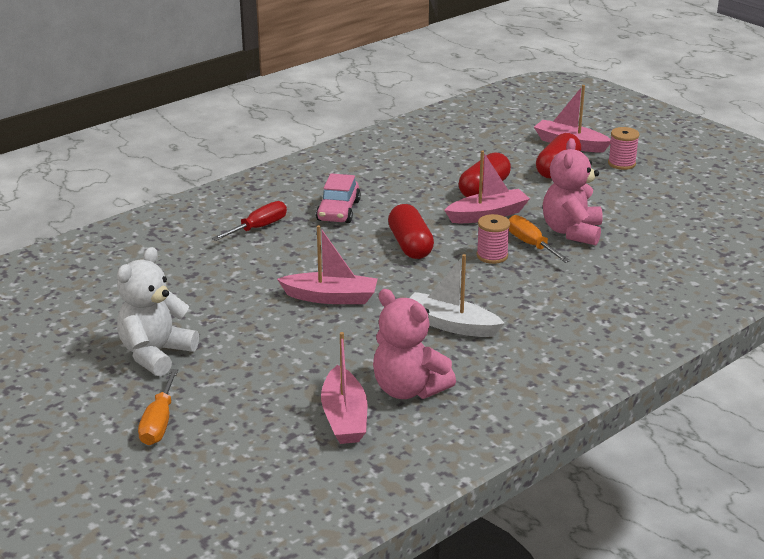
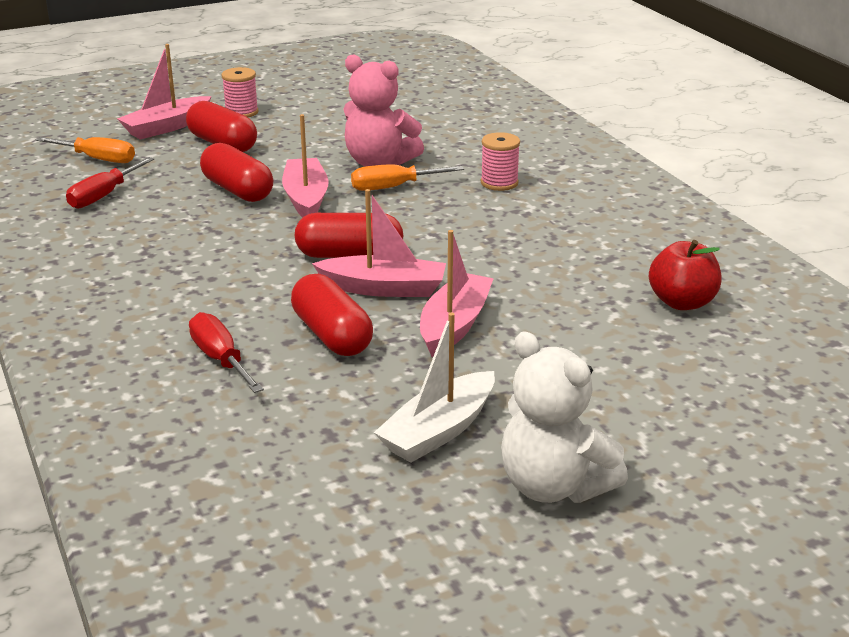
camera: 75 degrees left, 0 degrees up
(159, 423) = (735, 496): orange screwdriver -> orange screwdriver (98, 159)
(300, 257) = (332, 335): none -> red capsule
(338, 211) = (218, 291): pink car -> none
(344, 417) = (735, 350): pink boat -> pink boat (384, 288)
(408, 389) = (682, 302): pink teddy bear -> red apple
(445, 149) = (103, 196): none -> red screwdriver
(451, 325) = (551, 258): white boat -> white boat (439, 431)
(492, 256) = (406, 211): pink spool -> pink spool (499, 183)

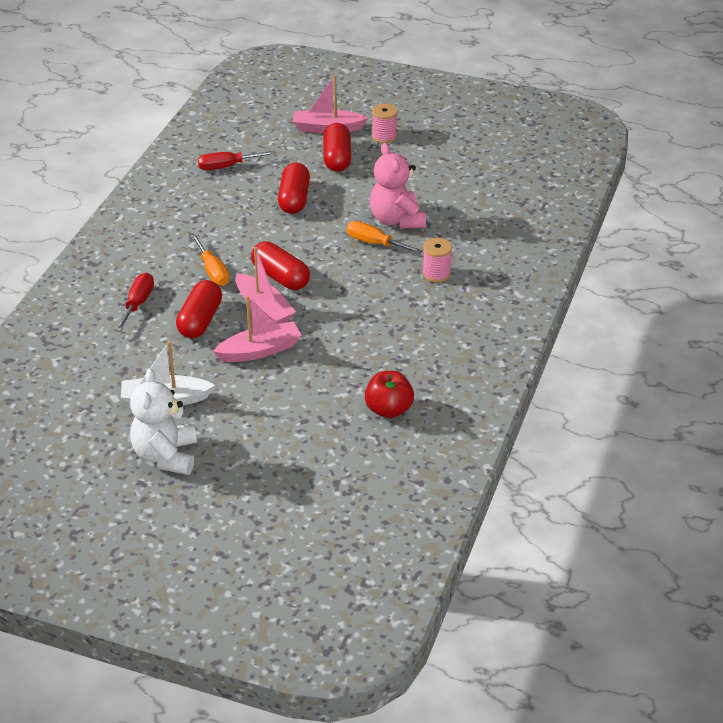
camera: 45 degrees right, 10 degrees up
(98, 159) = (260, 136): orange screwdriver -> orange screwdriver (213, 271)
(306, 198) = (318, 225): pink boat -> none

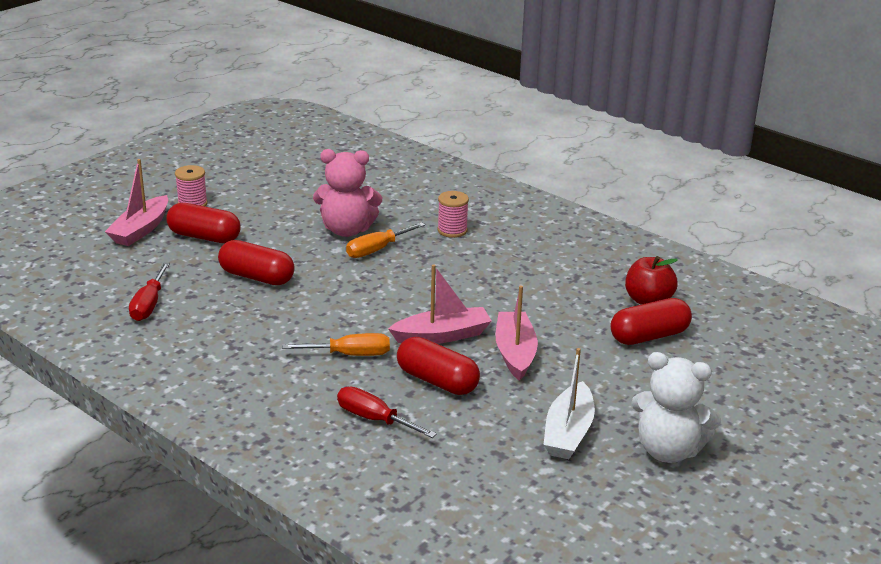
camera: 70 degrees left, 10 degrees down
(281, 277) = (394, 314): red capsule -> red capsule (649, 336)

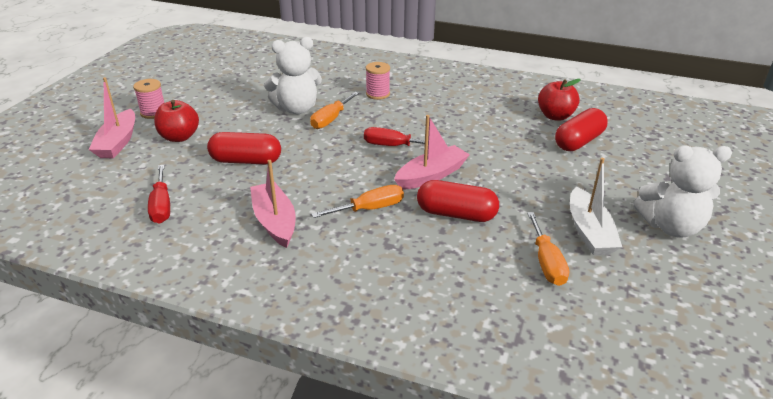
camera: 20 degrees left, 5 degrees up
(204, 237) = (179, 137): red capsule -> red apple
(347, 230) = (296, 109): pink teddy bear -> white teddy bear
(374, 419) = (431, 261): red screwdriver -> red screwdriver (394, 146)
(493, 449) = (546, 262): none -> orange screwdriver
(515, 353) = (496, 176): pink boat -> pink boat (274, 221)

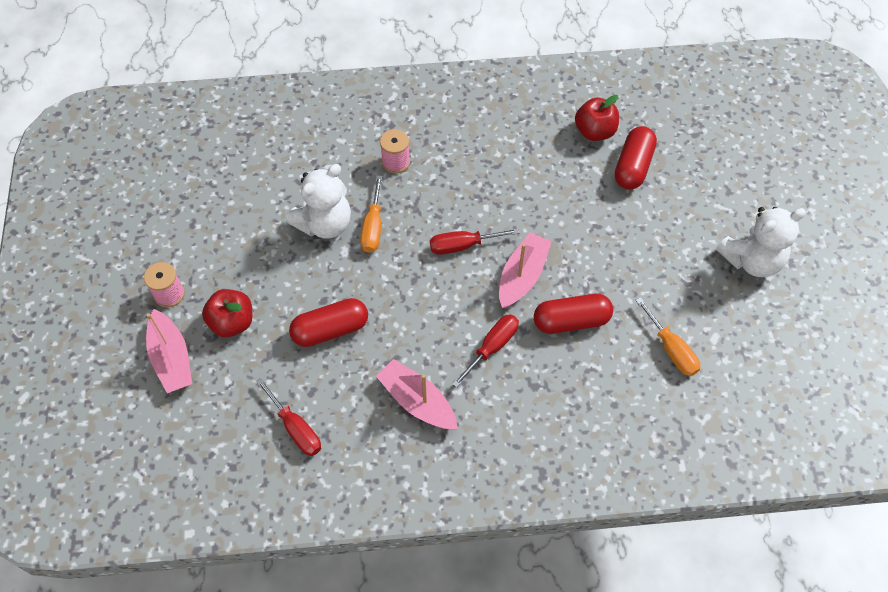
camera: 25 degrees left, 25 degrees up
(369, 209) = (492, 347): orange screwdriver -> red screwdriver
(589, 231) = (690, 295): white boat -> none

